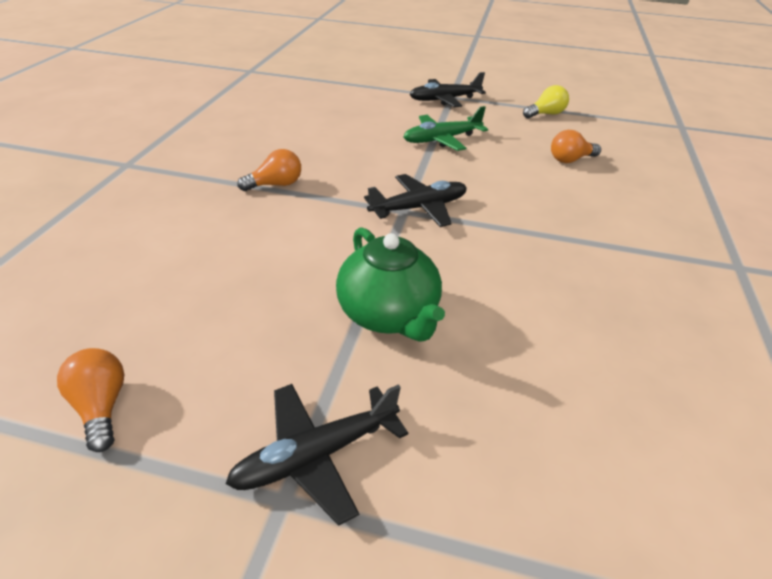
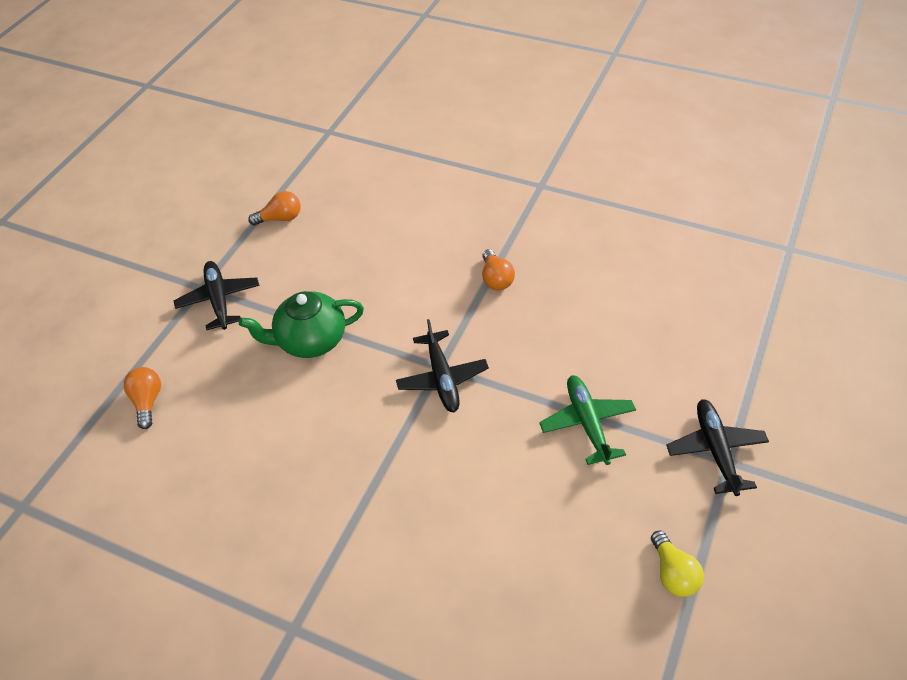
camera: 105 degrees right, 10 degrees up
(570, 160) = (528, 552): orange light bulb -> orange light bulb (147, 401)

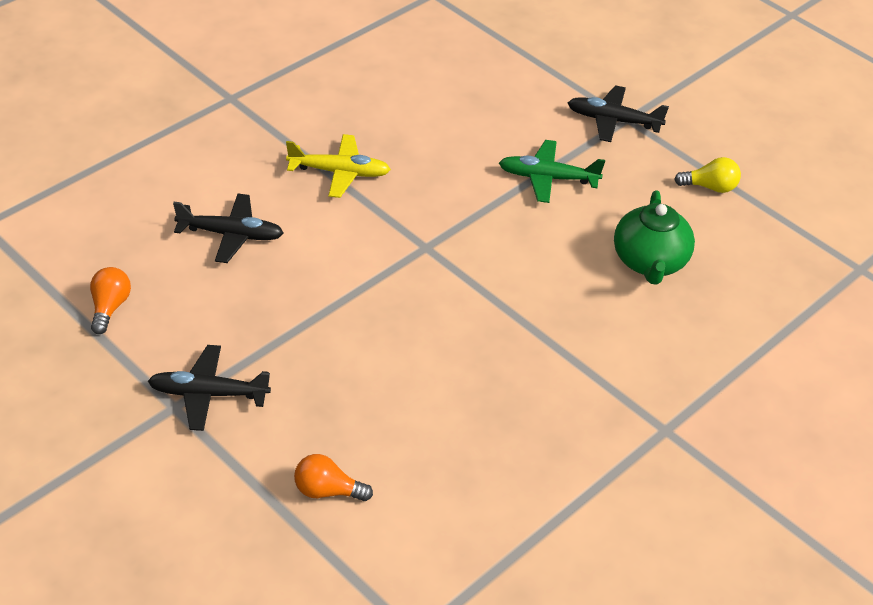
camera: 75 degrees left, 5 degrees down
(310, 340) = (328, 331): green teapot -> green teapot (649, 262)
(442, 378) = (441, 249): black plane -> black plane (230, 234)
(496, 279) = (339, 172): orange light bulb -> yellow plane

